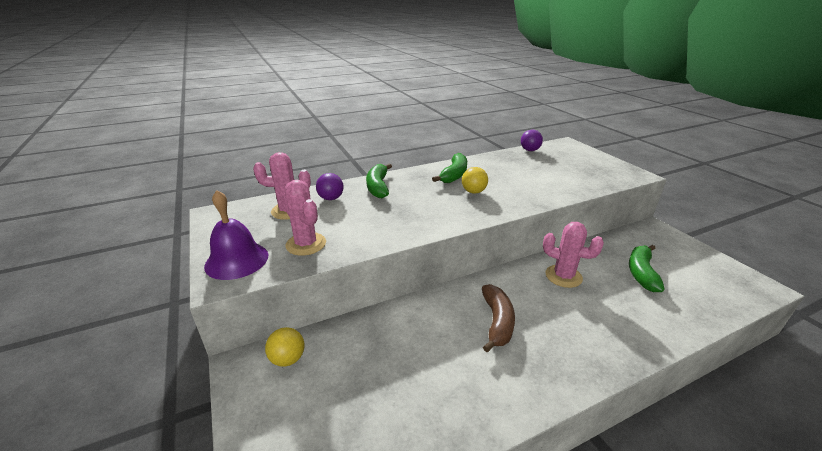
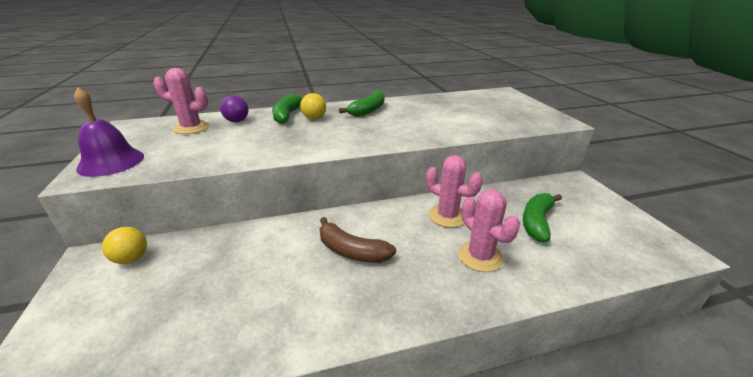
camera: 10 degrees right, 0 degrees up
(306, 244) = (182, 155): pink cactus -> pink cactus (480, 256)
(473, 192) = (376, 125): yellow ball -> yellow ball (314, 118)
(497, 322) = (351, 251): brown banana -> brown banana turned 105 degrees clockwise
(529, 150) = (460, 95): purple ball -> none

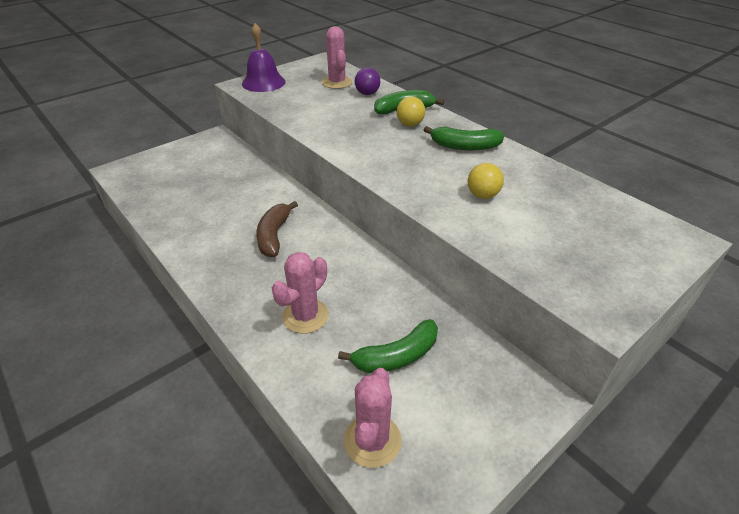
camera: 65 degrees right, 10 degrees up
(131, 258) = (221, 149): yellow ball -> yellow ball (482, 195)
(447, 216) = (361, 281): pink cactus -> pink cactus (372, 440)
(537, 222) = (396, 356): green banana -> green banana turned 150 degrees clockwise

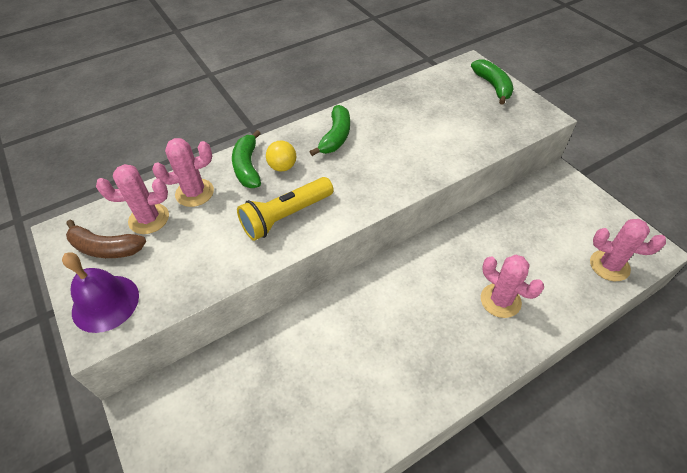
camera: 80 degrees left, 10 degrees up
(274, 235) = (387, 325): brown banana -> brown banana (105, 248)
(349, 132) = (286, 216): none -> yellow flashlight
(367, 93) = (194, 193): purple ball -> pink cactus
(396, 356) = (537, 244): green banana -> green banana (493, 86)
(482, 195) = (415, 141): yellow ball -> none

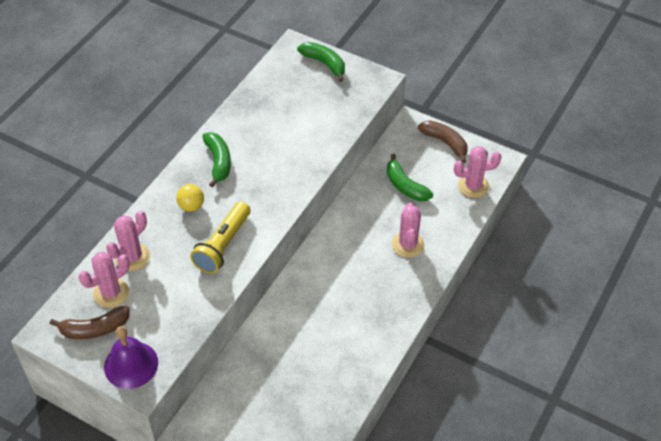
camera: 30 degrees left, 0 degrees up
(248, 167) = (161, 217): green banana -> green banana (405, 186)
(500, 300) = (408, 244): pink cactus -> pink cactus turned 75 degrees clockwise
(593, 208) = (445, 143): none -> brown banana

